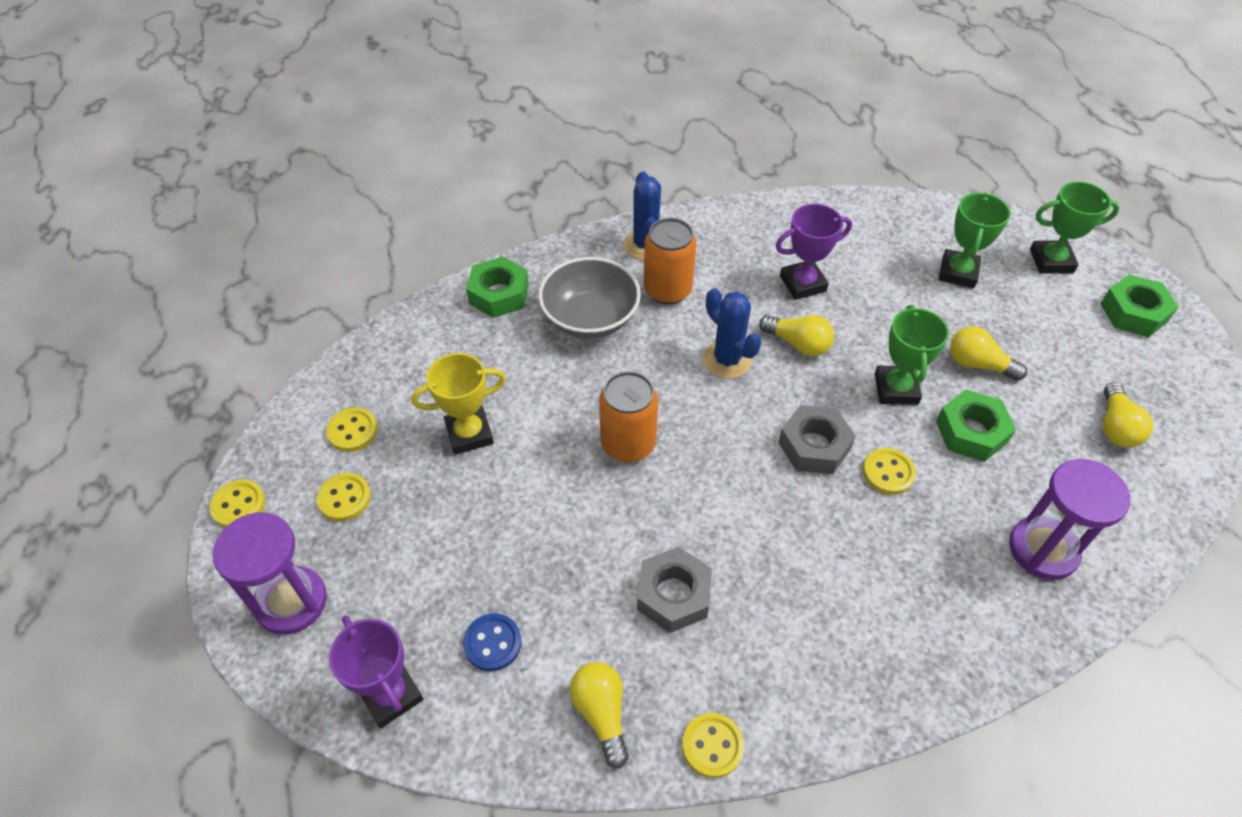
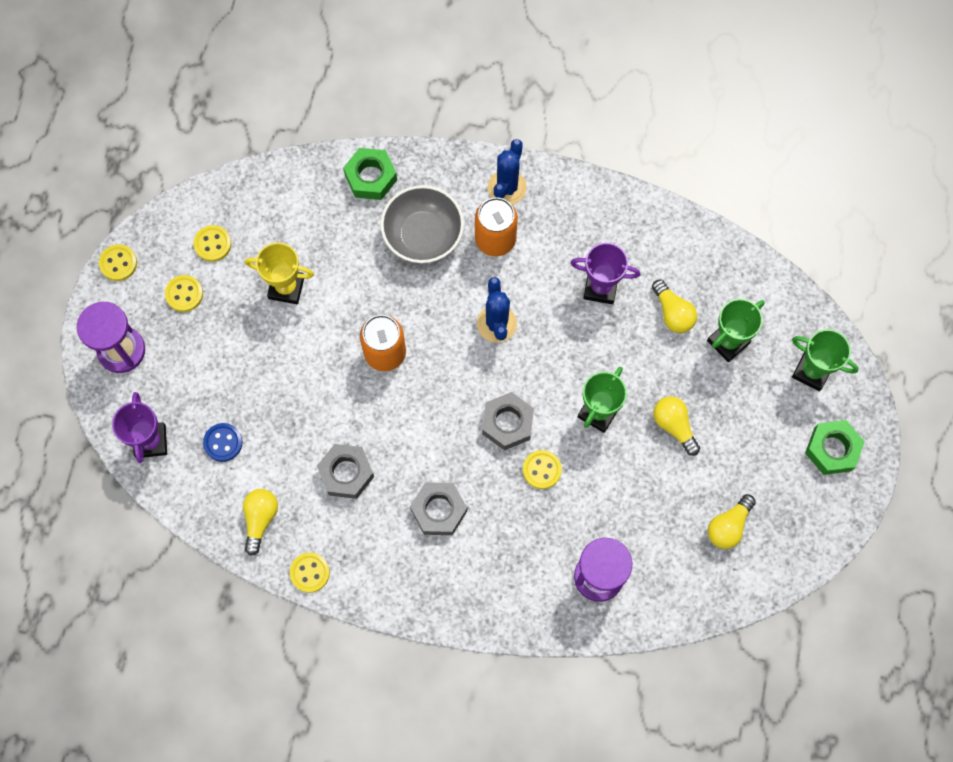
camera: 30 degrees right, 20 degrees up
(798, 344) = (557, 338): yellow light bulb -> yellow light bulb (672, 313)
(813, 577) = (439, 510): none -> grey nut
(971, 432) = (623, 473): green nut -> none

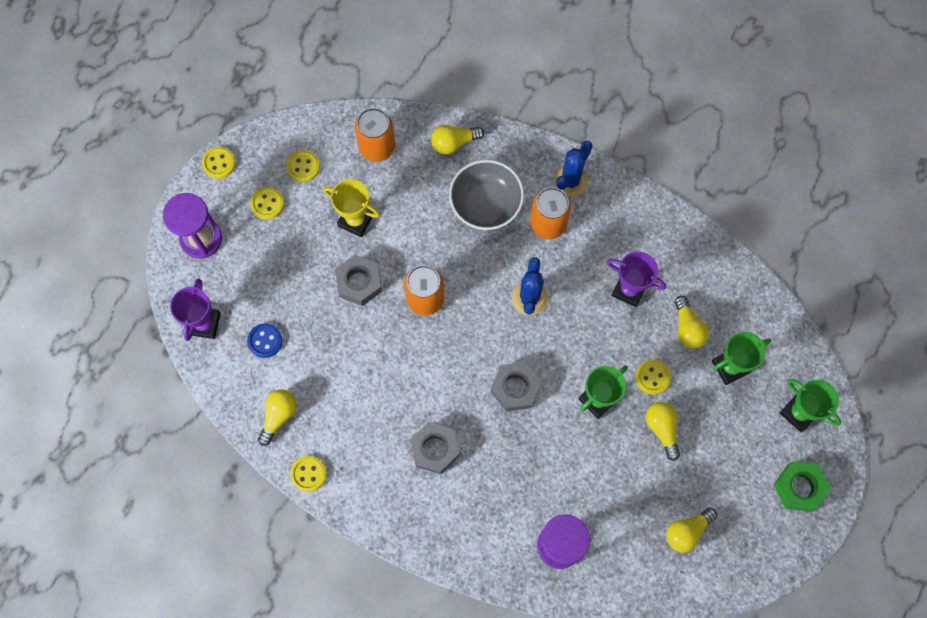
camera: 15 degrees right, 0 degrees up
(288, 203) = (377, 147): none -> orange can
(346, 473) = (363, 395): grey nut -> grey nut (359, 282)
(370, 177) = (454, 143): green nut -> yellow light bulb
(542, 470) = (534, 437): yellow button -> yellow button (652, 377)

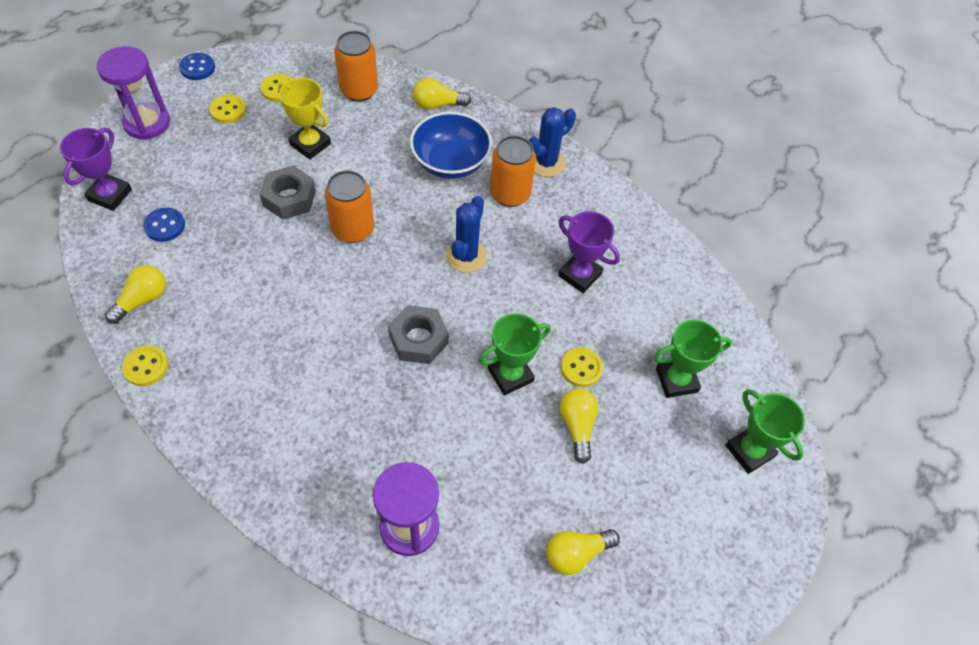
camera: 10 degrees right, 15 degrees down
(219, 163) = (197, 68): yellow button -> blue button
(434, 449) = (301, 378): grey nut -> none
(486, 204) = (450, 162): grey bowl -> blue bowl
(687, 328) = (636, 328): yellow light bulb -> none
(799, 487) = (733, 538): green nut -> none

